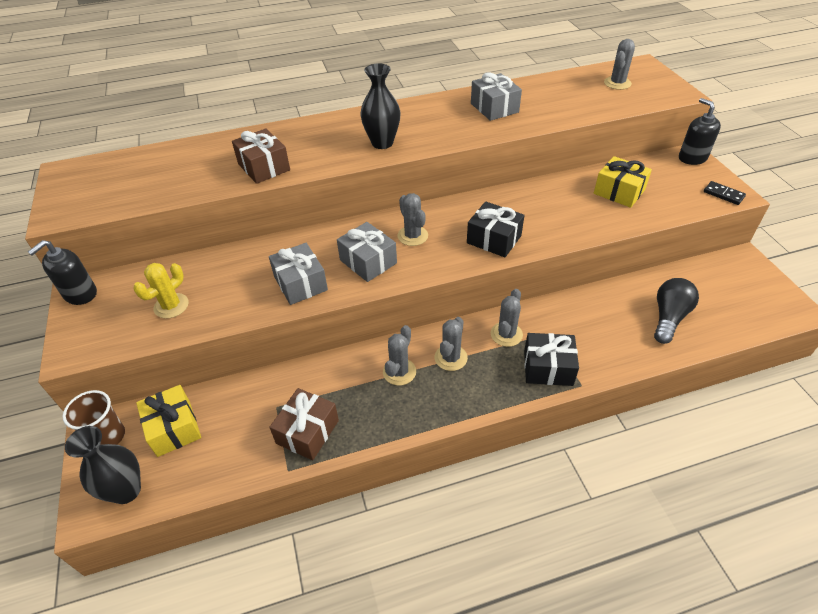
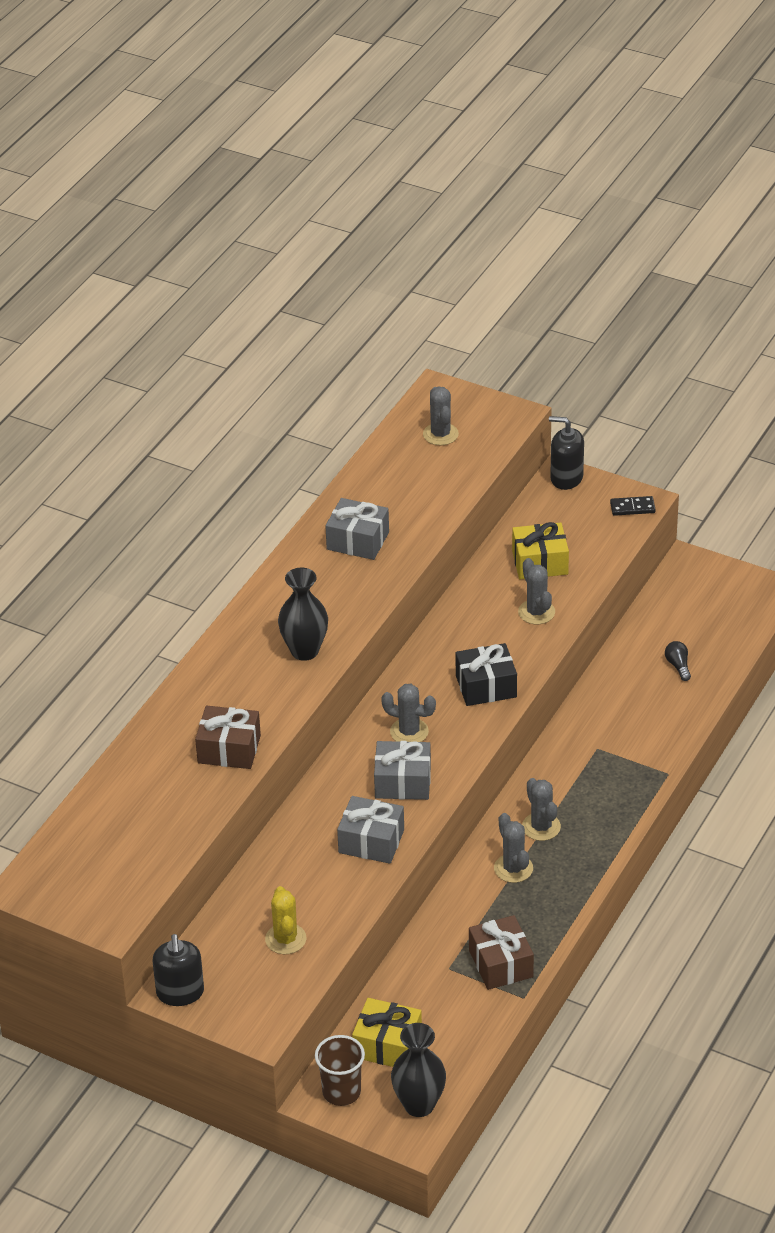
camera: 45 degrees left, 5 degrees down
(506, 334) = (563, 774): grey cactus -> grey cactus (536, 612)
(548, 368) = (628, 778): black gift -> none
(669, 317) = (678, 666): black light bulb -> black light bulb, size x0.53

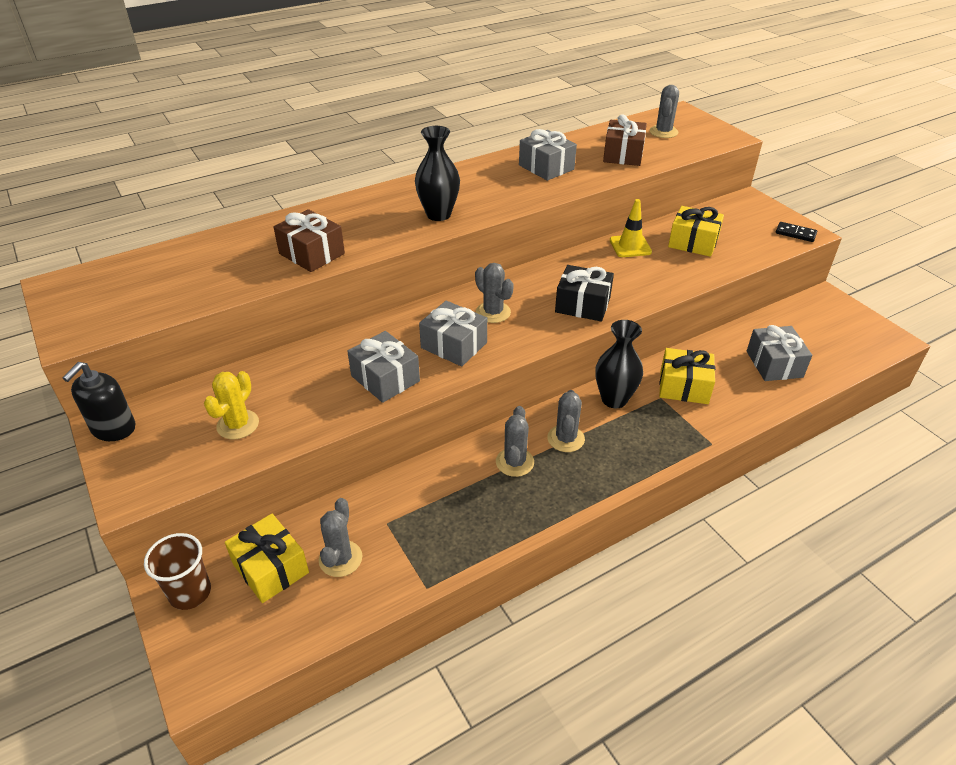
camera: 30 degrees right, 0 degrees up
(419, 1105) = (237, 648): black vase -> black vase (614, 399)
(481, 594) = (630, 246): none -> yellow traffic cone
(500, 964) = (434, 542): brown gift -> brown gift (623, 155)
(536, 612) = (665, 271): grey cactus -> grey cactus (340, 559)
(566, 478) = (752, 201): black soap dispenser -> none
(611, 727) = (684, 387): none -> yellow gift
(678, 666) = (774, 364): black light bulb -> grey gift

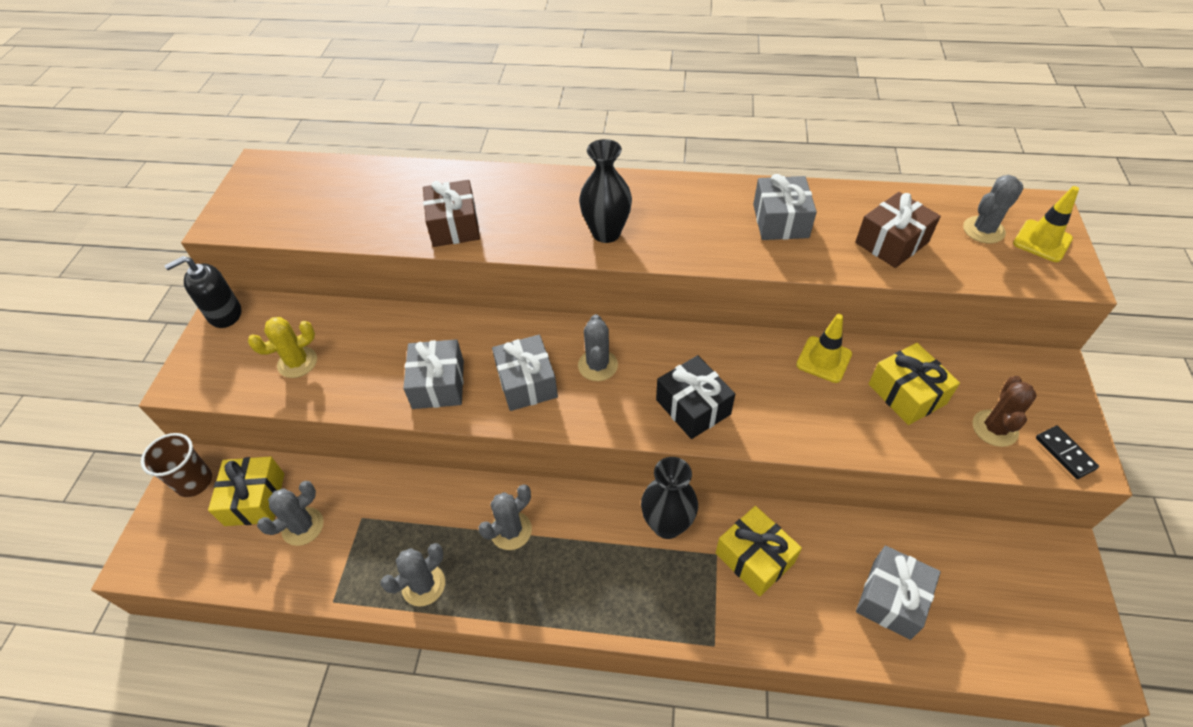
camera: 40 degrees right, 10 degrees up
(565, 439) = (578, 537): grey cactus -> grey cactus (423, 585)
(697, 127) = (1042, 241): none -> yellow traffic cone
(753, 238) = (994, 428): none -> brown cactus

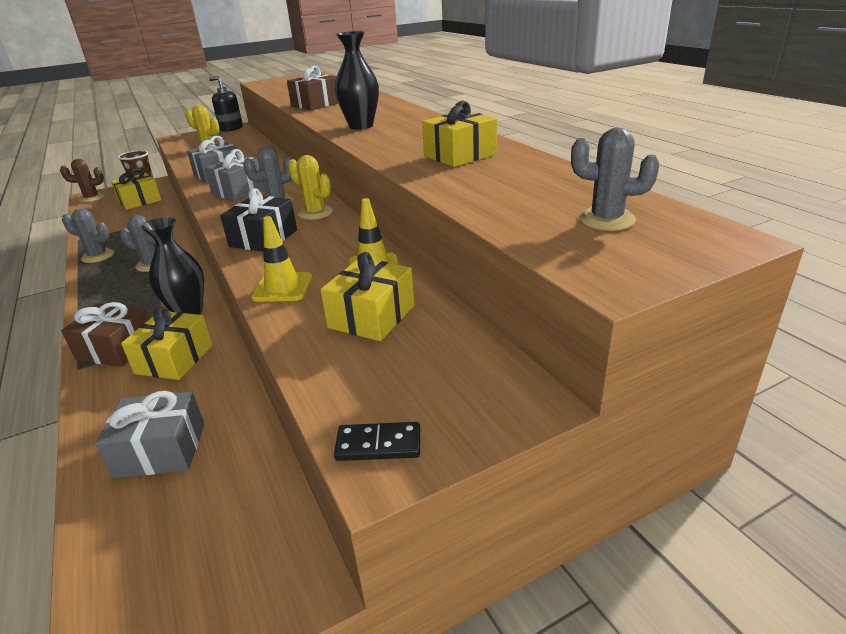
camera: 55 degrees right, 20 degrees down
(303, 526) = (127, 216): grey cactus -> none
(661, 348) = (315, 213): none -> yellow cactus
(780, 221) = (460, 155): grey gift -> yellow gift
(891, 242) = (503, 191): brown gift -> brown gift (116, 349)
(994, 428) = (372, 380): brown cactus -> brown cactus (92, 198)
(1042, 241) = (651, 250): yellow traffic cone -> yellow traffic cone (283, 287)
(1065, 453) = (378, 445): black domino -> black domino turned 60 degrees clockwise

